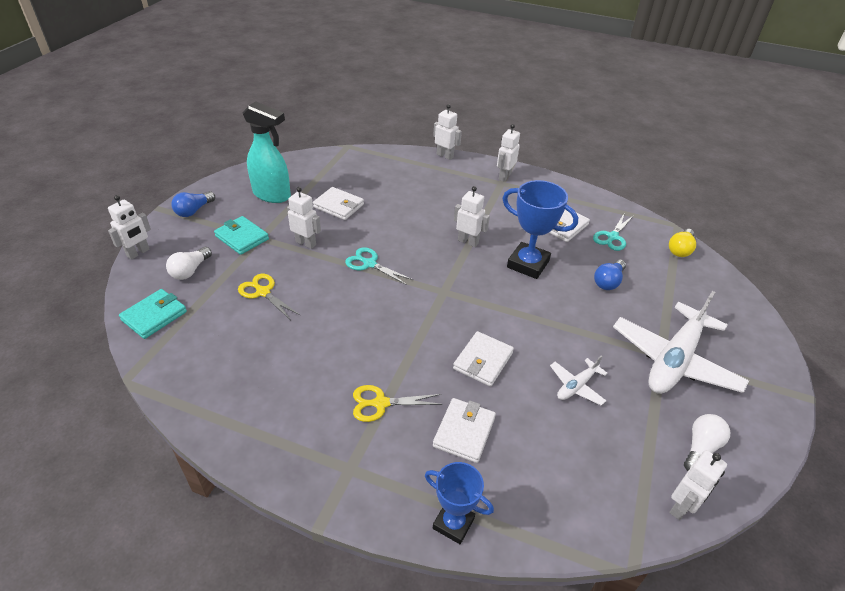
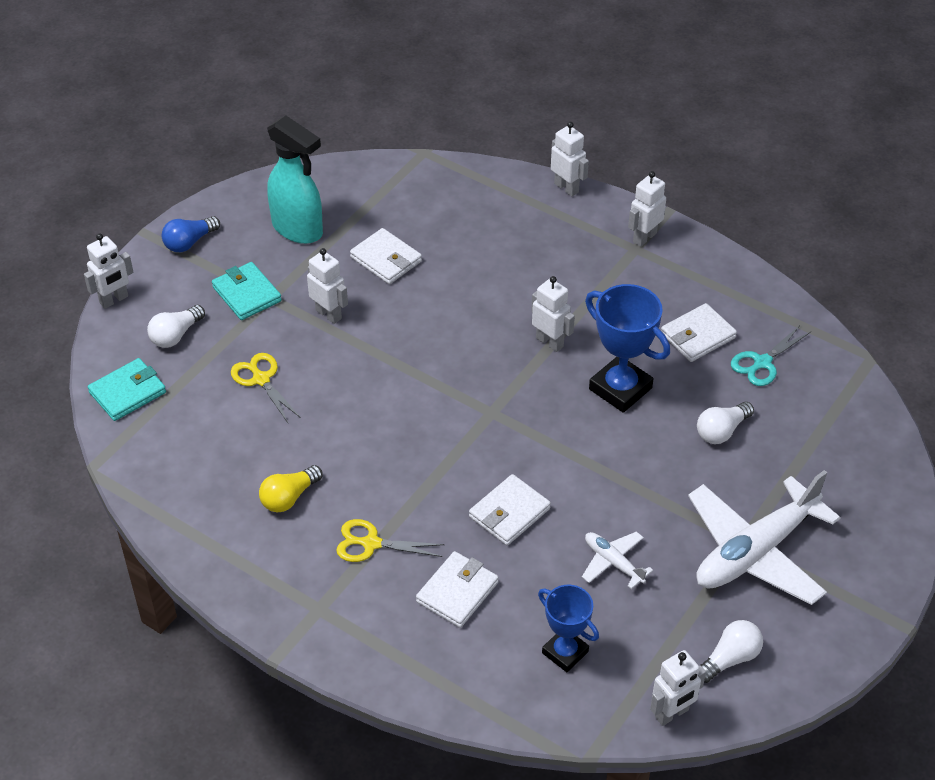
camera: 15 degrees right, 5 degrees up
(369, 264) = (405, 357): turquoise scissors -> none
(453, 523) = (414, 682): blue trophy -> blue trophy (565, 652)
(576, 386) = (613, 562): white plane -> white plane turned 75 degrees clockwise
(608, 282) = (721, 431): blue light bulb -> white light bulb
(680, 249) = (853, 397): yellow light bulb -> yellow light bulb (289, 497)

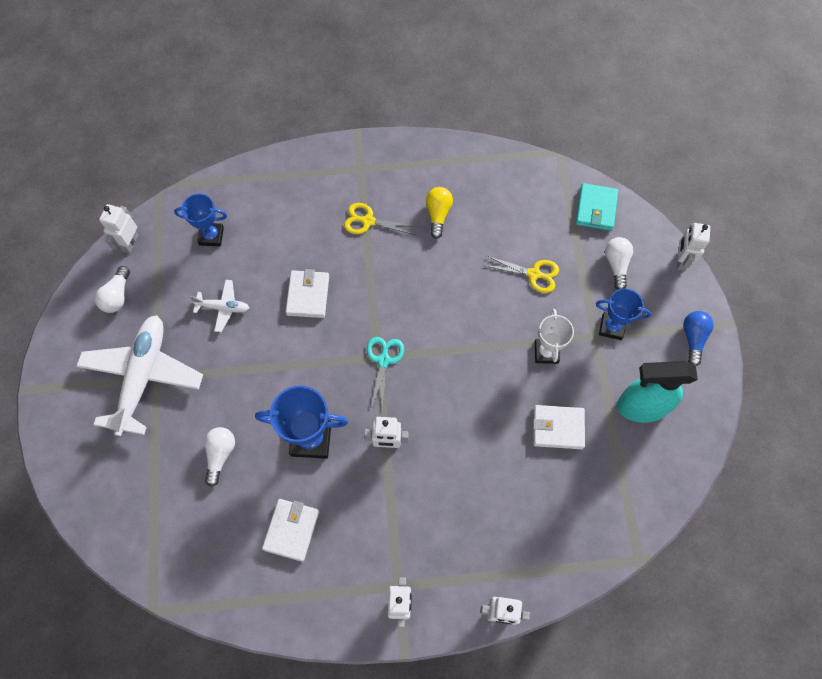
camera: 140 degrees right, 20 degrees up
(246, 294) = (611, 327): turquoise wallet -> blue trophy
(329, 314) = (546, 352): white robot -> white trophy
(371, 543) = (368, 221): yellow scissors -> yellow scissors turned 135 degrees counterclockwise
(457, 592) = (296, 228): white wallet -> none
(762, 363) = (229, 540): turquoise scissors -> turquoise scissors (383, 360)

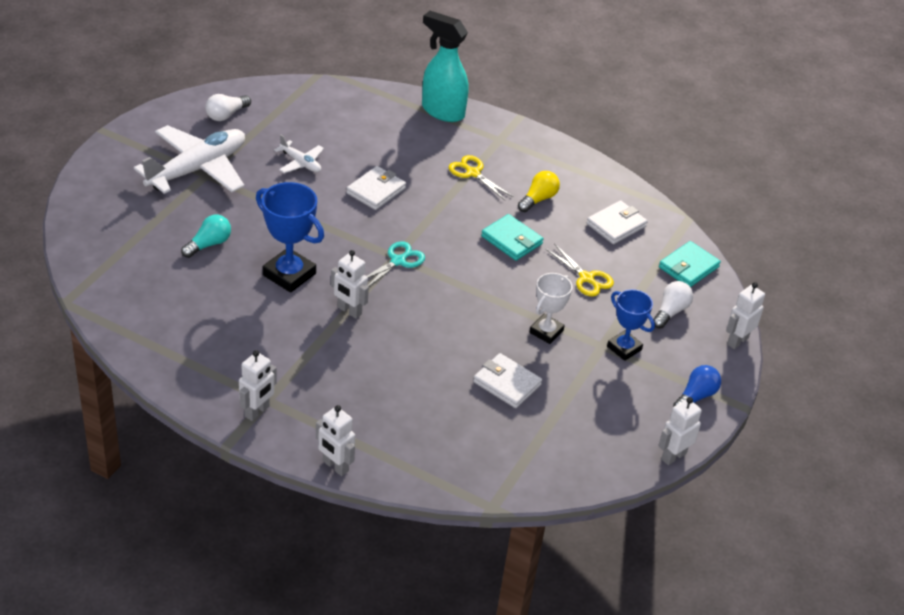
camera: 30 degrees right, 25 degrees down
(130, 243) = (267, 90): white robot -> white robot (673, 456)
(211, 236) = (334, 118): blue trophy -> none
(220, 455) = (209, 244): white light bulb -> turquoise light bulb
(291, 530) = (217, 318): white wallet -> white wallet (616, 225)
(451, 274) = (512, 240): none -> turquoise wallet
(641, 407) = (598, 412): turquoise spray bottle -> turquoise spray bottle (442, 111)

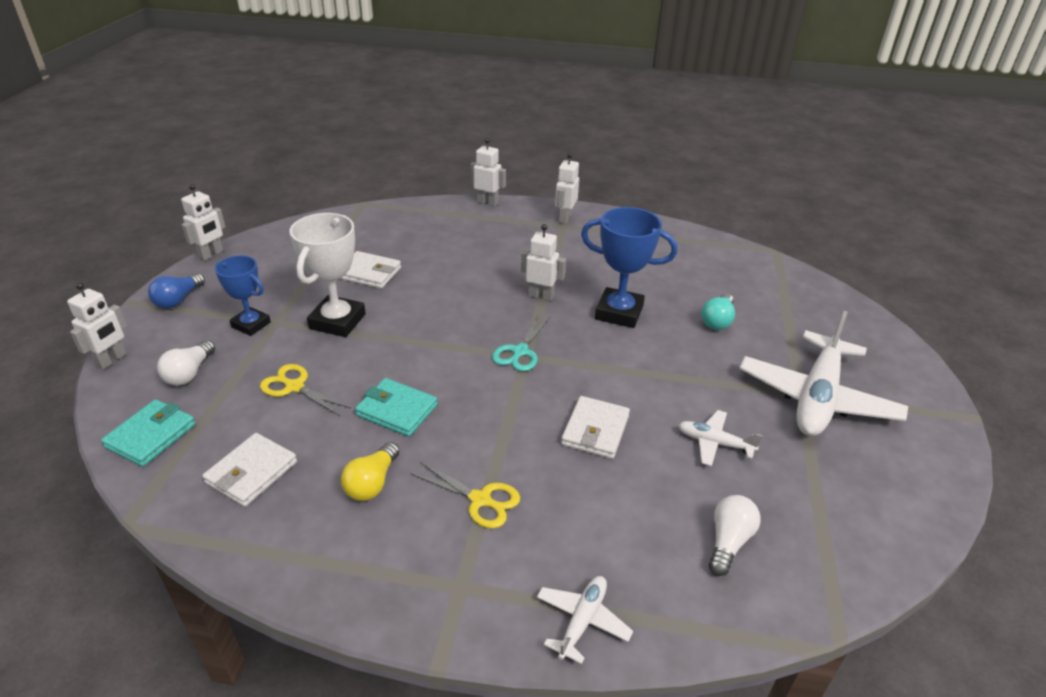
camera: 165 degrees right, 5 degrees down
(226, 115) = (875, 491): white light bulb -> white light bulb (728, 541)
(442, 111) = (582, 621): turquoise spray bottle -> white plane
(546, 331) = (337, 321): white trophy -> white trophy, size x1.55

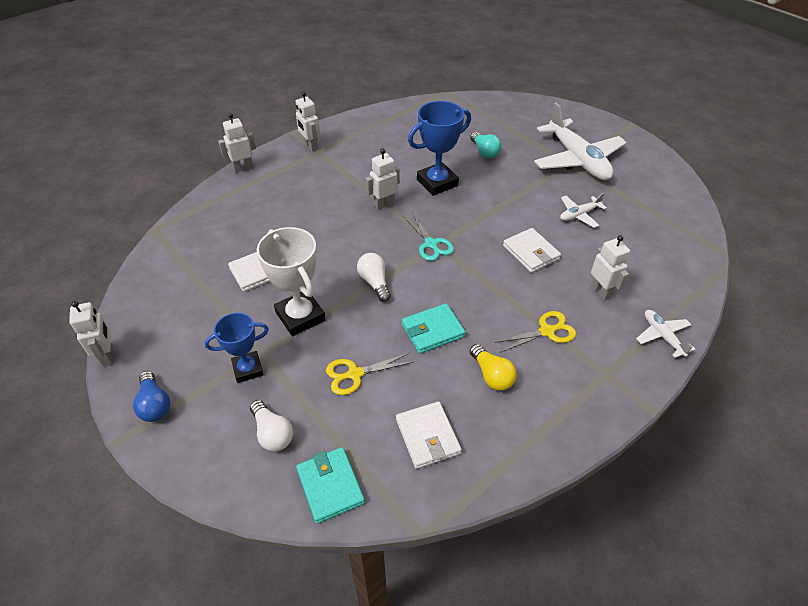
camera: 50 degrees left, 10 degrees up
(112, 360) = (196, 483): white robot -> white robot (600, 291)
(728, 541) = (649, 253): white light bulb -> white light bulb (374, 282)

